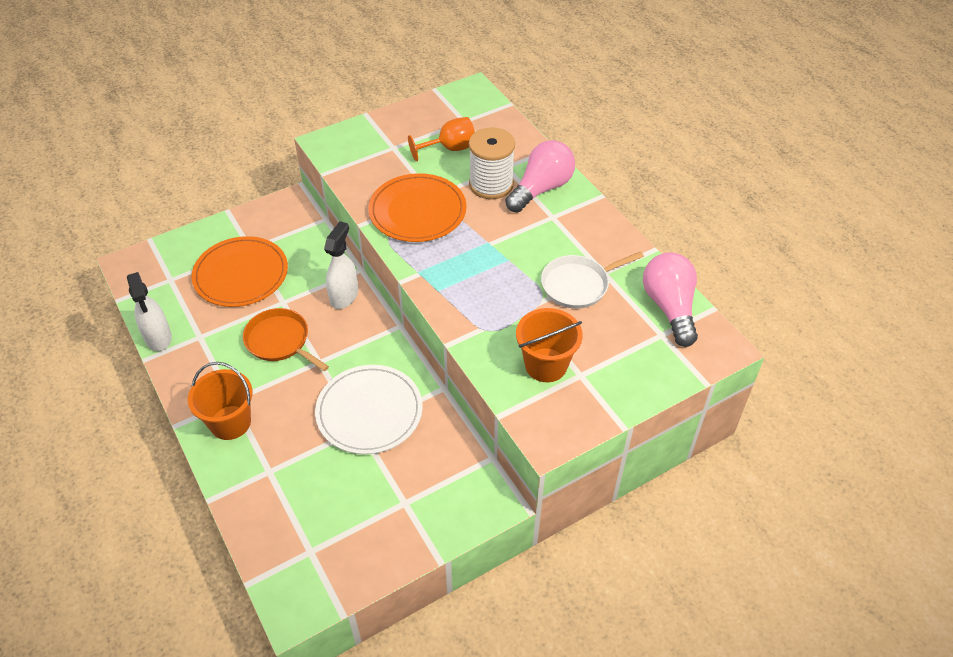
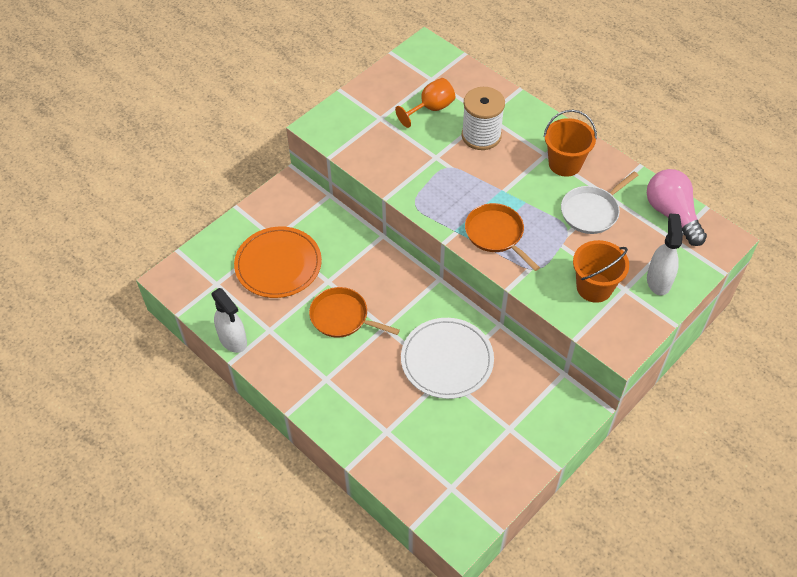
camera: 15 degrees left, 5 degrees up
(230, 422) = (334, 399): orange bucket -> orange bucket (565, 164)
(344, 296) = (379, 263): white spray bottle -> white spray bottle (658, 280)
(417, 211) = (429, 174): orange plate -> none
(461, 285) = (496, 234): none -> orange pan
(541, 189) = (525, 130): pink light bulb -> none

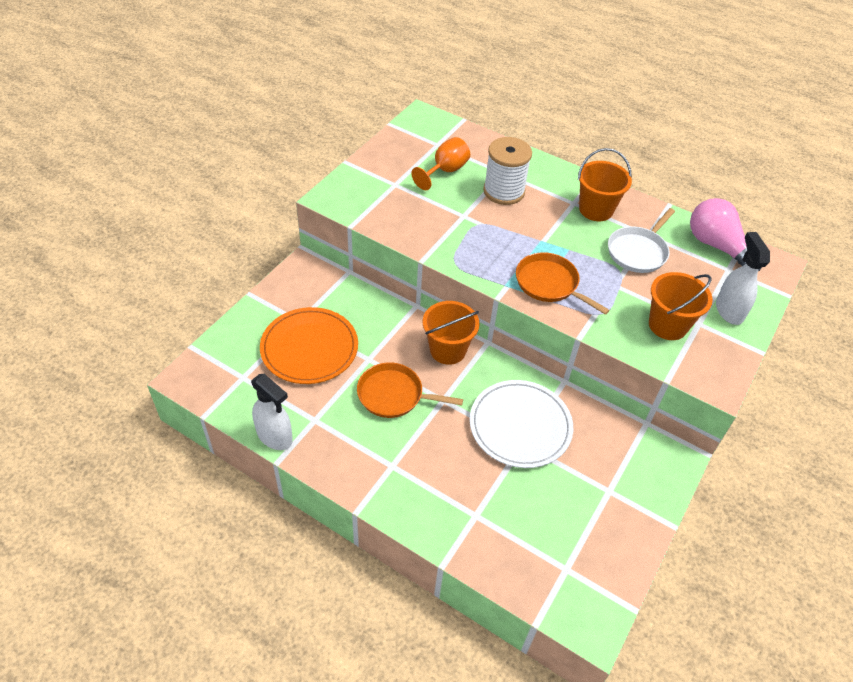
camera: 15 degrees left, 5 degrees down
(400, 282) = (448, 350): none -> orange bucket

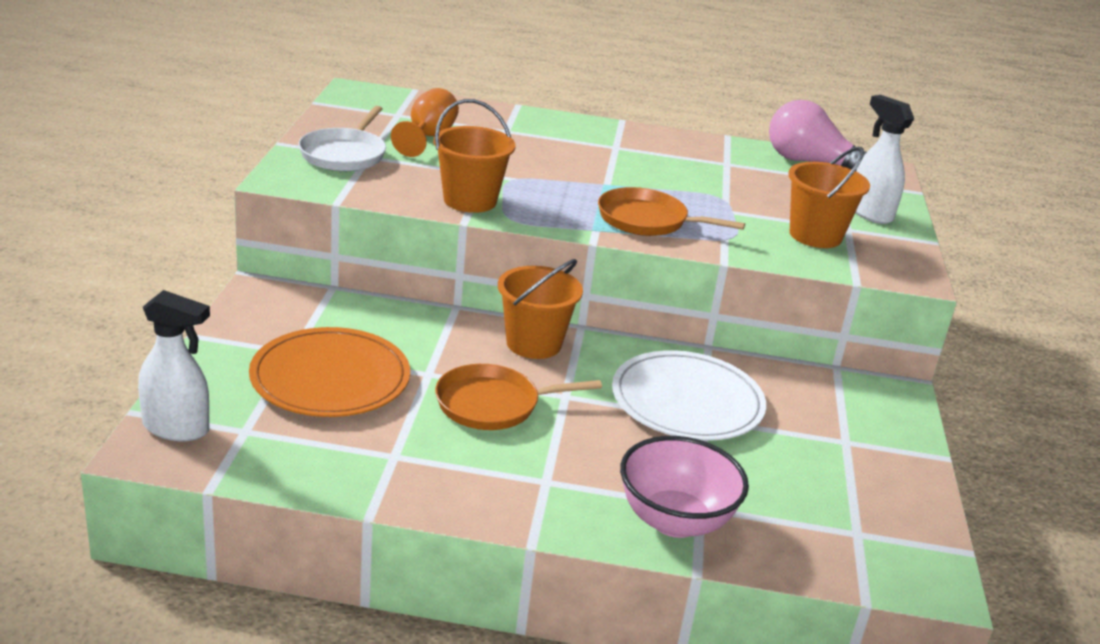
camera: 25 degrees left, 20 degrees down
(275, 436) = (345, 488): white spray bottle -> white spray bottle (177, 428)
(453, 521) = (675, 521): none -> pink bowl
(504, 191) = (520, 146): white spool -> none
(596, 209) = (647, 149): orange bucket -> orange bucket (470, 200)
(638, 251) = (727, 178): white pan -> white pan (344, 154)

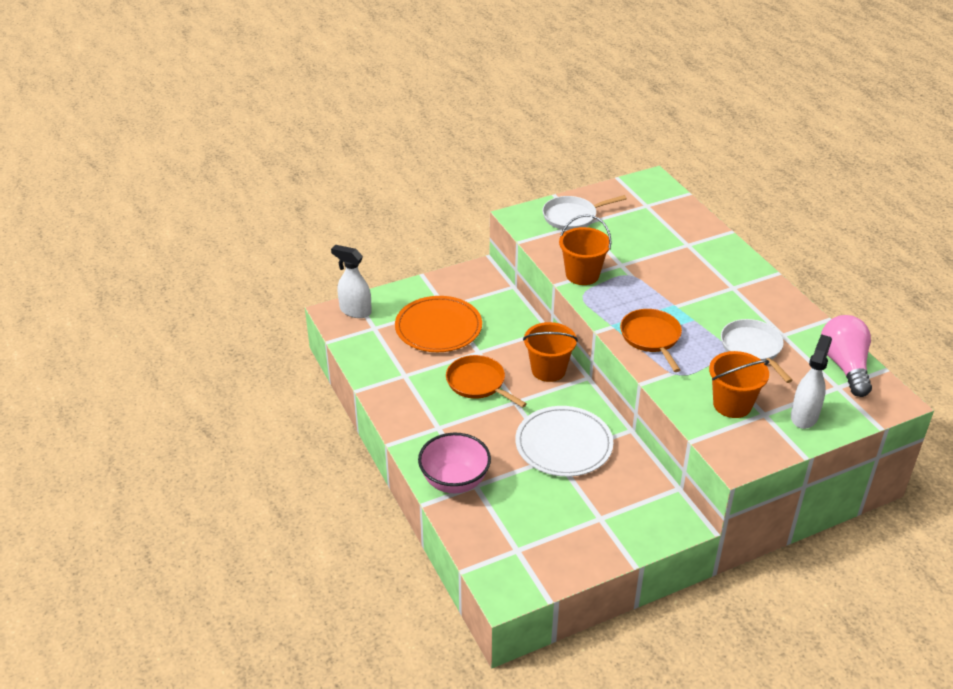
camera: 60 degrees right, 10 degrees up
(177, 428) = (355, 311): white spray bottle -> white spray bottle turned 135 degrees clockwise
(428, 137) = (635, 227): orange goblet -> none
(732, 185) = (752, 348): none -> white pan

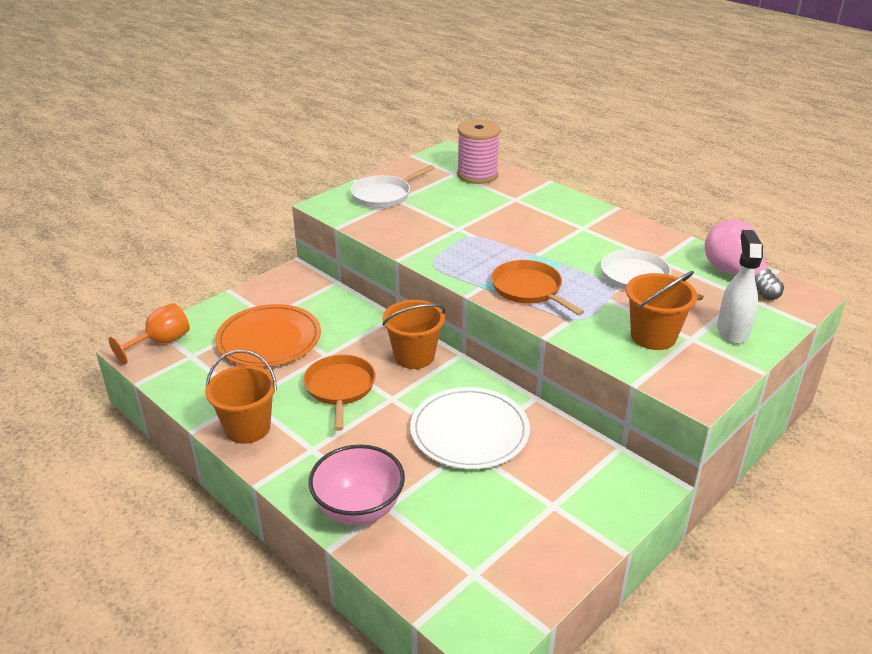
camera: 20 degrees left, 5 degrees down
(355, 311) = (161, 342): white spray bottle -> orange goblet
(478, 383) = (340, 388): orange pan -> orange pan turned 60 degrees clockwise
(582, 274) = (422, 245): orange bucket -> orange bucket (247, 428)
(666, 211) = (477, 175): none -> pink spool

